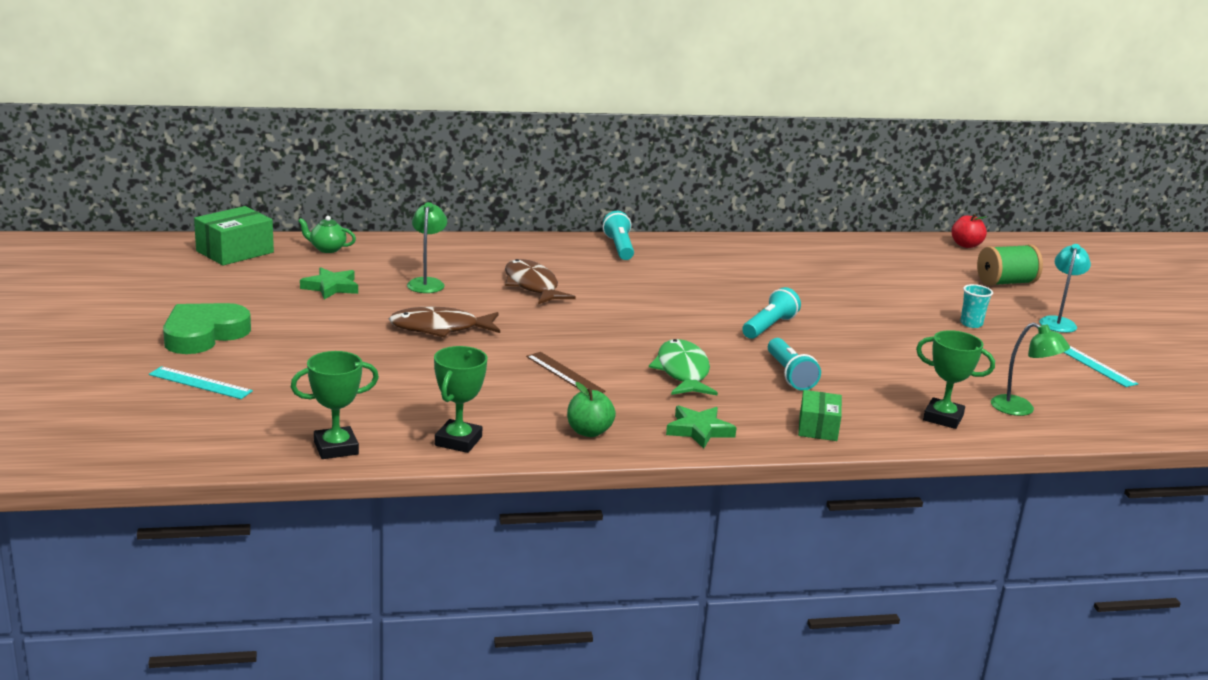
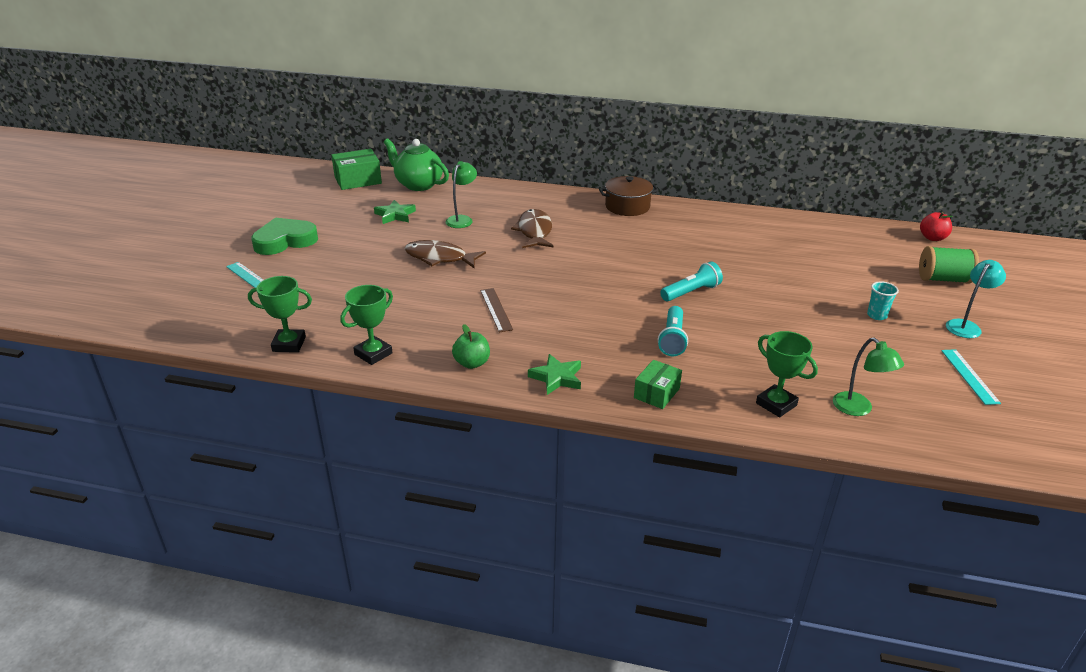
camera: 25 degrees right, 10 degrees up
(327, 249) = (418, 185): green teapot -> green teapot, size x1.93
(619, 247) = (627, 206): turquoise flashlight -> brown pot
(682, 372) = (587, 322): green fish -> none

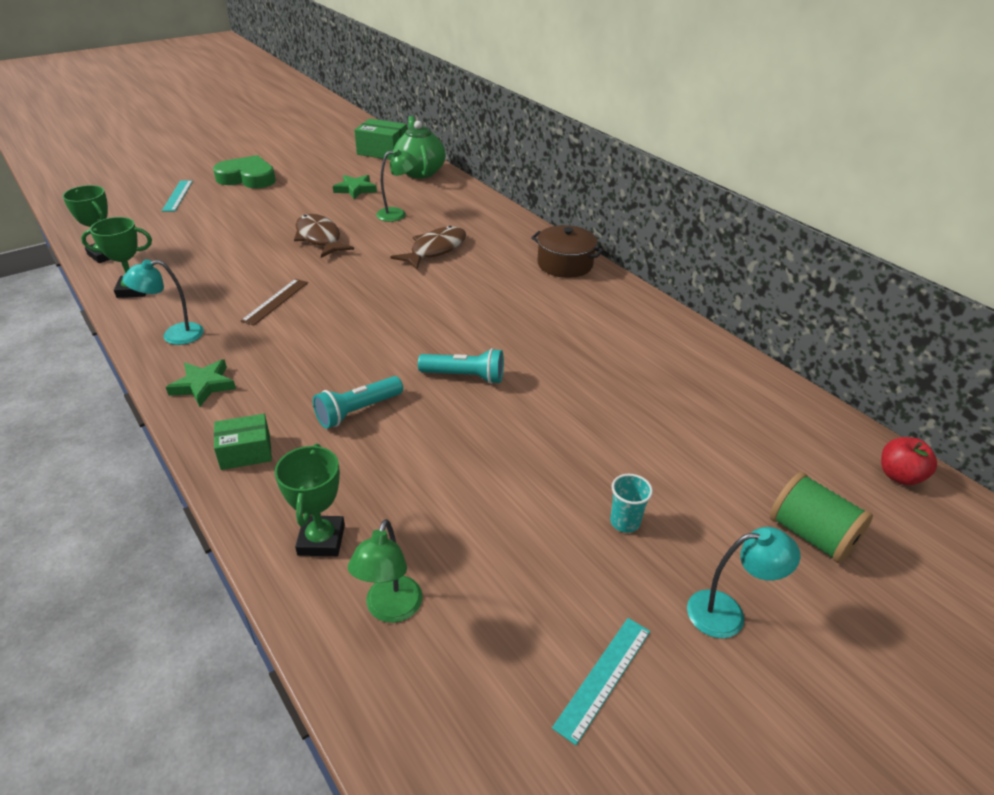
camera: 40 degrees right, 5 degrees up
(472, 363) = (174, 335): green apple -> turquoise lamp

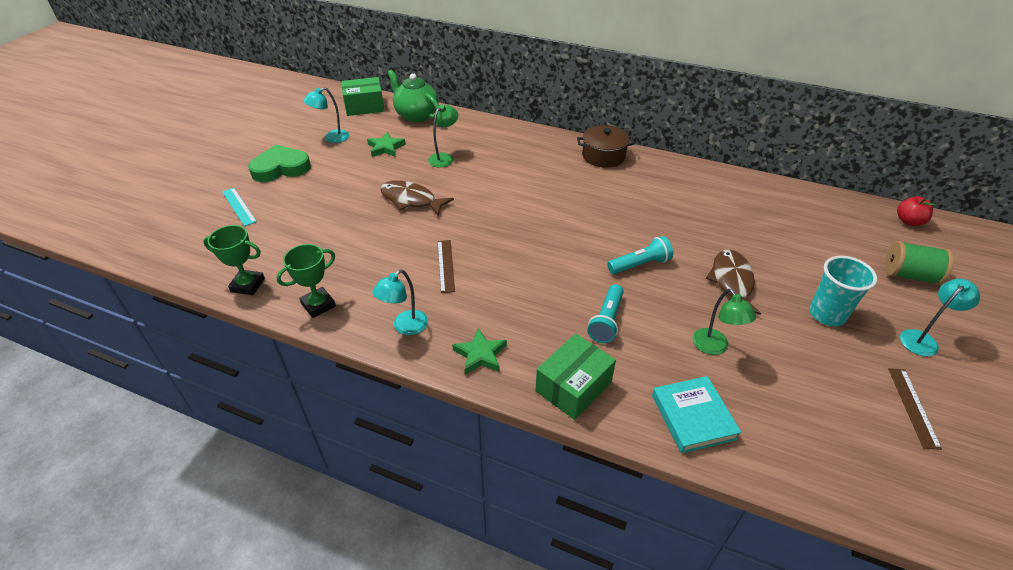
camera: 30 degrees left, 5 degrees up
(246, 452) = (573, 386): green box -> green box, size x1.55
(320, 168) = (331, 138): none -> turquoise lamp
(321, 540) = (693, 417): green trophy -> turquoise book
(390, 609) = (780, 435): green lamp -> green lamp (714, 347)
(435, 250) = (507, 177): brown fish -> brown fish (731, 282)
(603, 677) = (913, 407): turquoise ruler -> brown ruler
(625, 522) = (827, 314): turquoise cup -> turquoise cup, size x1.77

